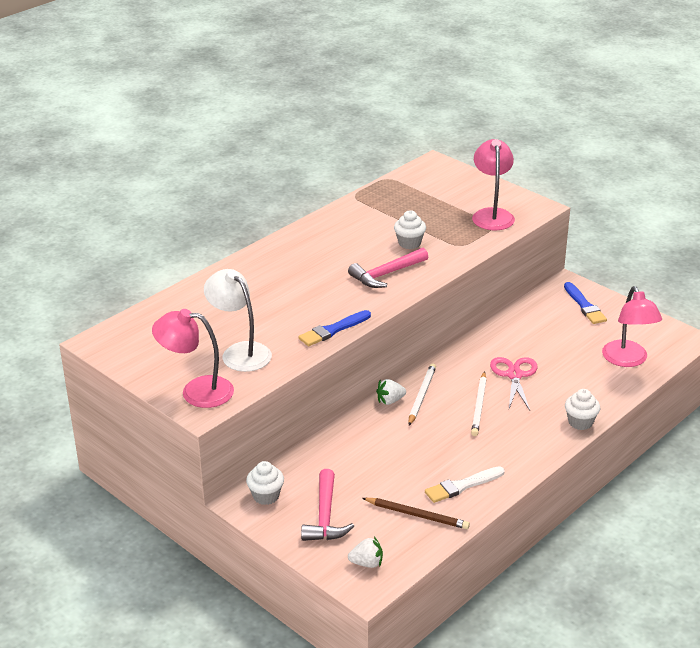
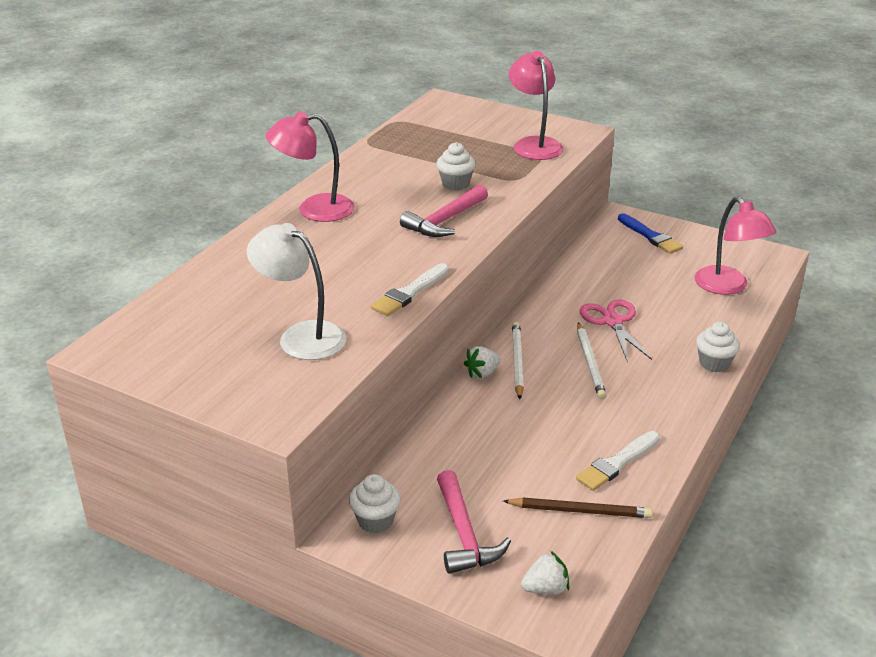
camera: 15 degrees left, 0 degrees up
(196, 391) = (262, 395): pink lamp -> pink lamp (314, 209)
(333, 330) = (410, 292): blue brush -> white brush

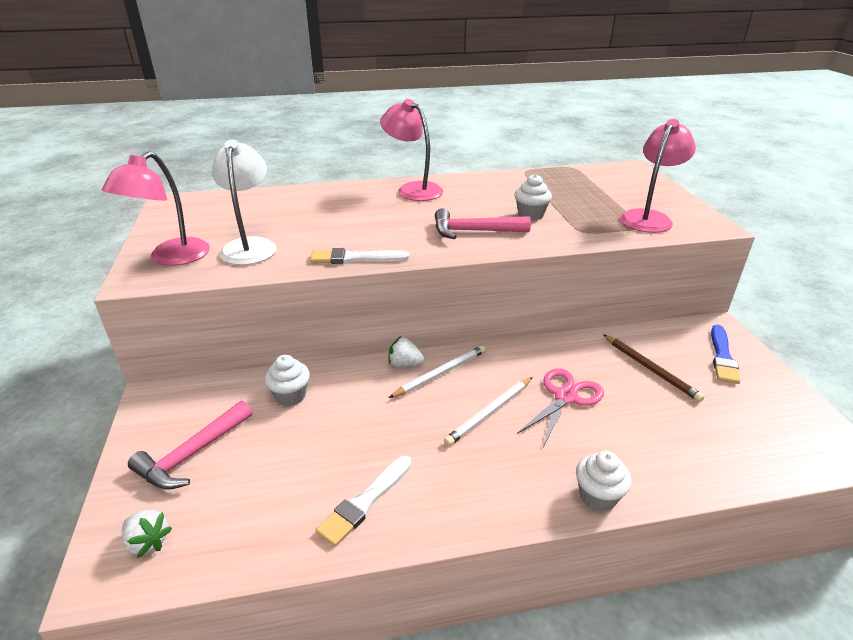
camera: 50 degrees right, 0 degrees up
(375, 521) = (178, 402): white cupcake -> white cupcake (290, 396)
(580, 510) = (274, 510): brown pencil -> brown pencil (650, 369)
(617, 463) = (365, 502): white brush -> white brush turned 60 degrees counterclockwise
(728, 287) = (735, 443): pink lamp -> pink lamp (171, 258)

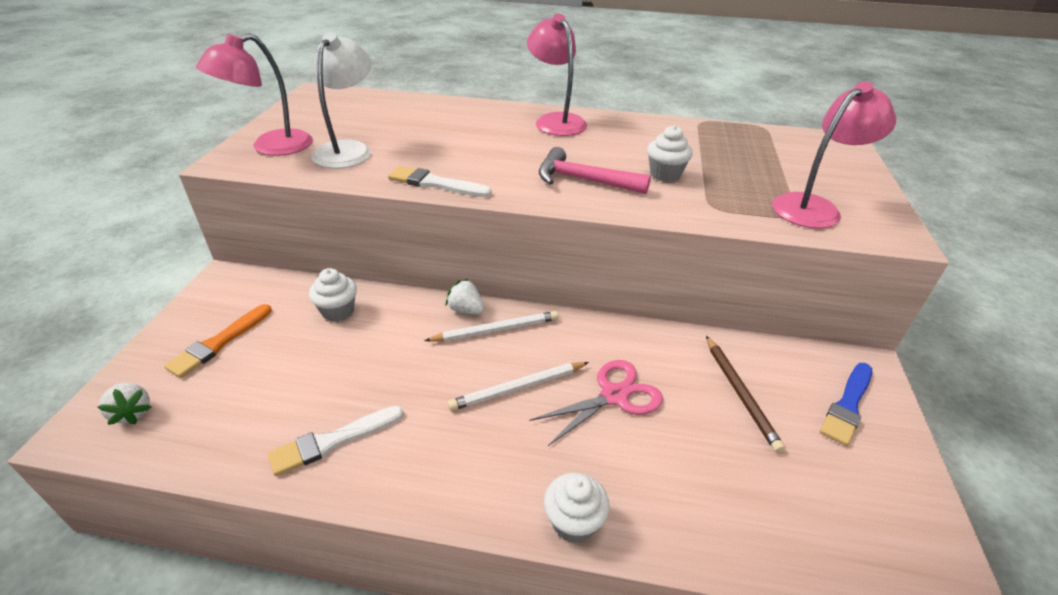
camera: 20 degrees right, 5 degrees up
(192, 454) = (219, 343): pink hammer -> orange brush

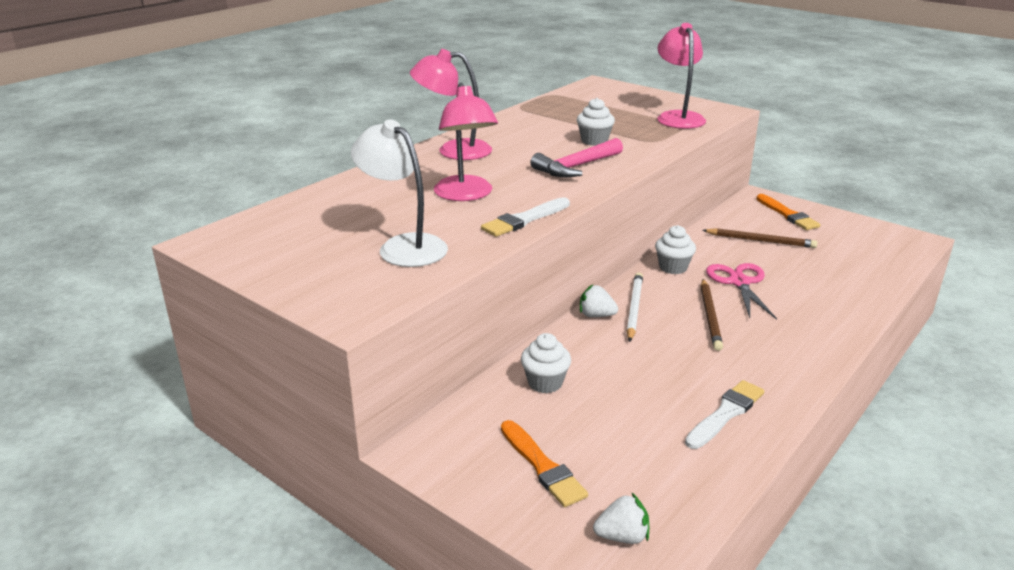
camera: 60 degrees left, 10 degrees down
(271, 147) = (343, 286): pink lamp -> pink lamp (465, 195)
(333, 441) = (725, 413): white brush -> white brush turned 135 degrees counterclockwise
(466, 310) = (596, 315): white strawberry -> white strawberry turned 45 degrees clockwise
(518, 388) = (710, 316): white pencil -> brown pencil
(573, 522) = (845, 329): white cupcake -> white cupcake (673, 267)
(847, 405) = (787, 214): blue brush -> orange brush

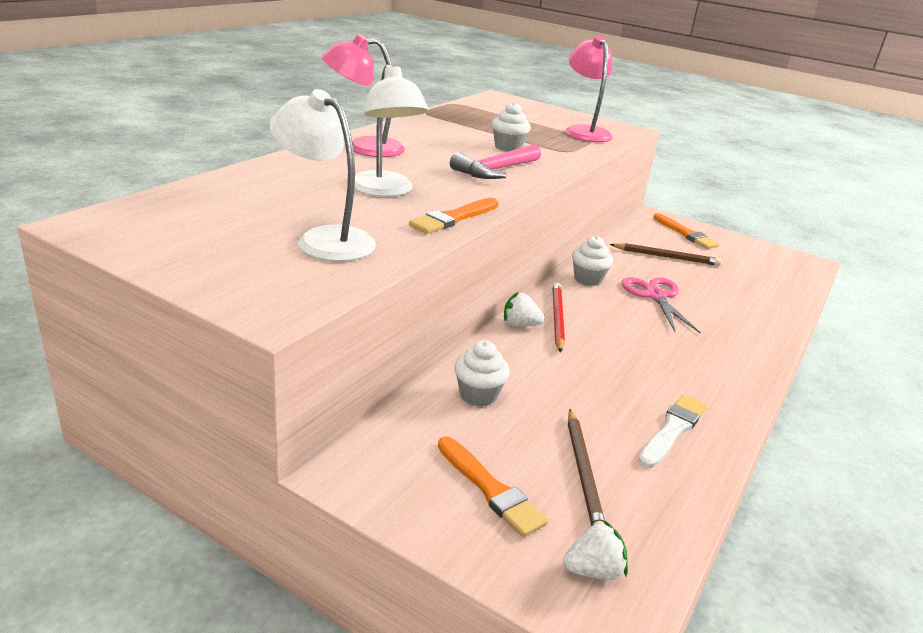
camera: 10 degrees left, 0 degrees up
(465, 195) = (385, 191): pink lamp -> white lamp
(524, 219) = (454, 218): white brush -> orange brush
(634, 308) = (557, 318): white pencil -> red pencil
(710, 316) = (635, 329): brown pencil -> brown pencil (583, 472)

